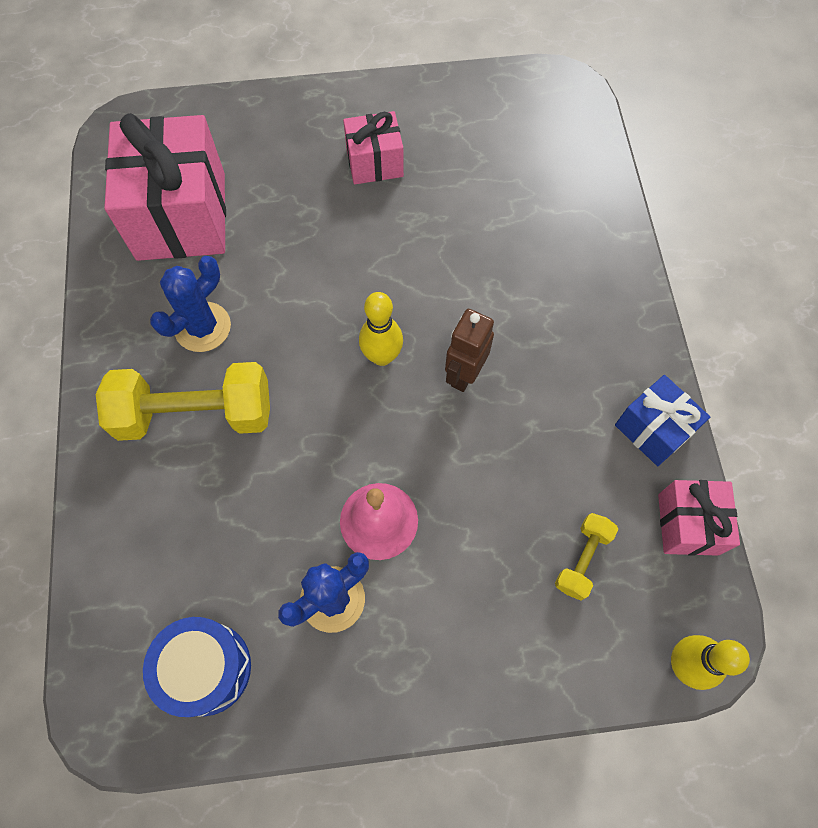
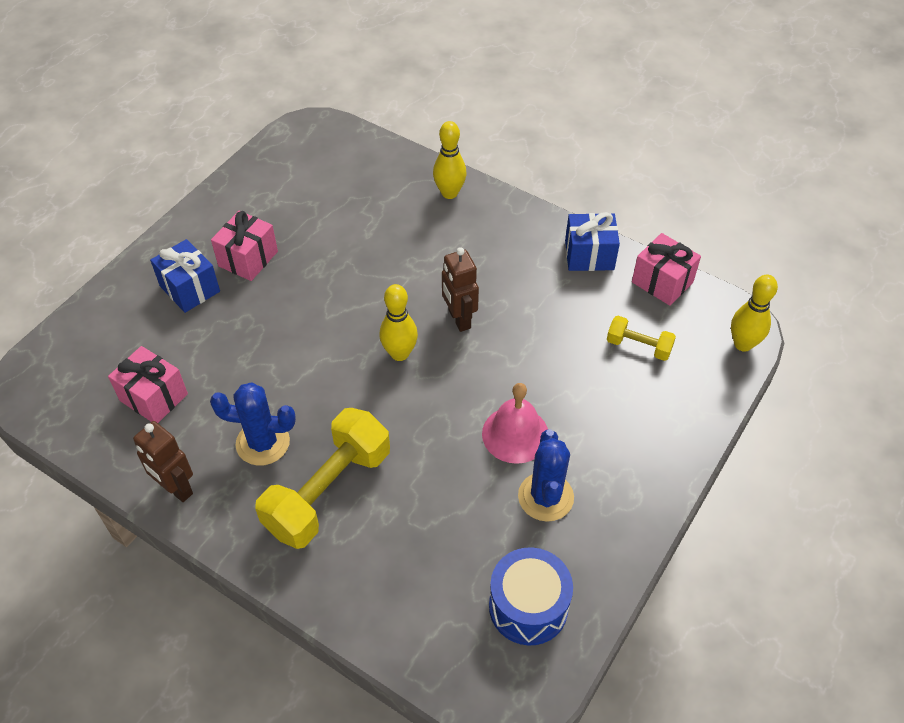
camera: 50 degrees left, 15 degrees down
(112, 303) = (176, 489): none -> brown robot
(181, 216) = (153, 397): pink gift -> pink gift, size x0.53
(202, 327) = (263, 443): blue cactus -> blue cactus turned 75 degrees counterclockwise
(305, 150) = (190, 288): none -> blue gift
(582, 559) = (638, 346): yellow dumbbell -> yellow dumbbell turned 45 degrees counterclockwise
(604, 251) = (449, 193): none -> yellow bowling pin

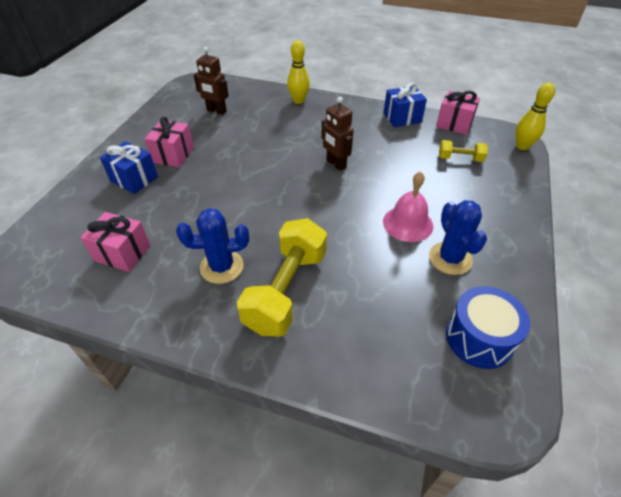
camera: 15 degrees left, 5 degrees down
(176, 489) = (158, 315): brown robot -> brown robot (216, 111)
(399, 353) = (303, 190): yellow bowling pin -> none

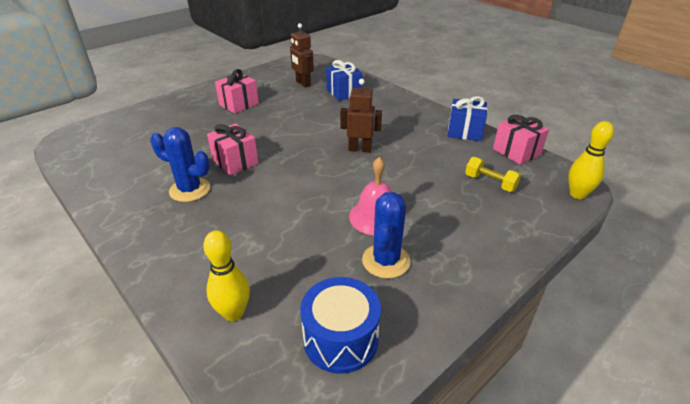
camera: 30 degrees right, 10 degrees down
(122, 253) = (137, 155): pink gift -> pink gift (235, 161)
(134, 179) = (195, 112): blue gift -> blue gift (343, 92)
(286, 290) = (217, 225): yellow dumbbell -> none
(298, 101) = (379, 93): yellow bowling pin -> yellow bowling pin (233, 313)
(336, 164) = (360, 149): brown robot -> brown robot turned 105 degrees clockwise

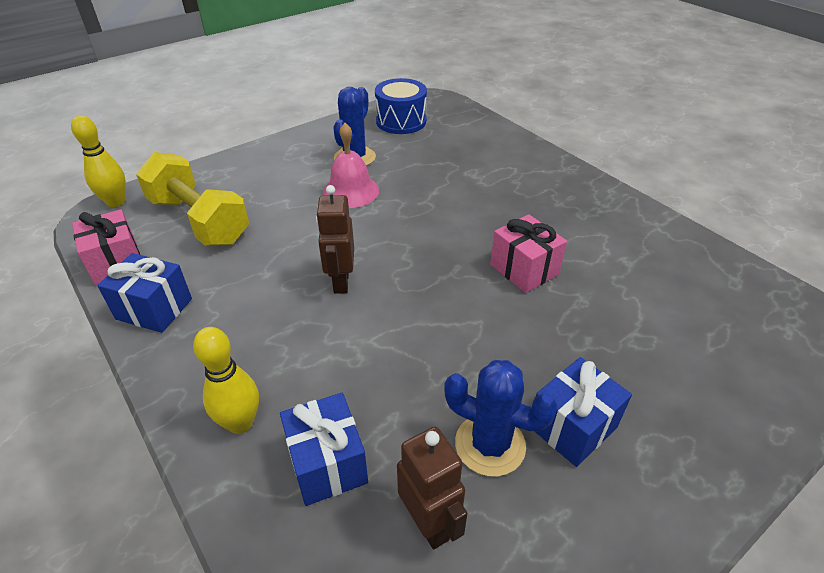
camera: 175 degrees left, 5 degrees up
(190, 190) = (565, 230): blue cactus -> blue cactus (490, 444)
(233, 313) = (477, 135): yellow bowling pin -> yellow bowling pin (240, 423)
(239, 104) = (572, 427): pink gift -> blue gift
(360, 149) = (340, 282): brown robot -> brown robot turned 75 degrees clockwise
(490, 183) = (199, 220): yellow dumbbell -> yellow dumbbell, size x2.03

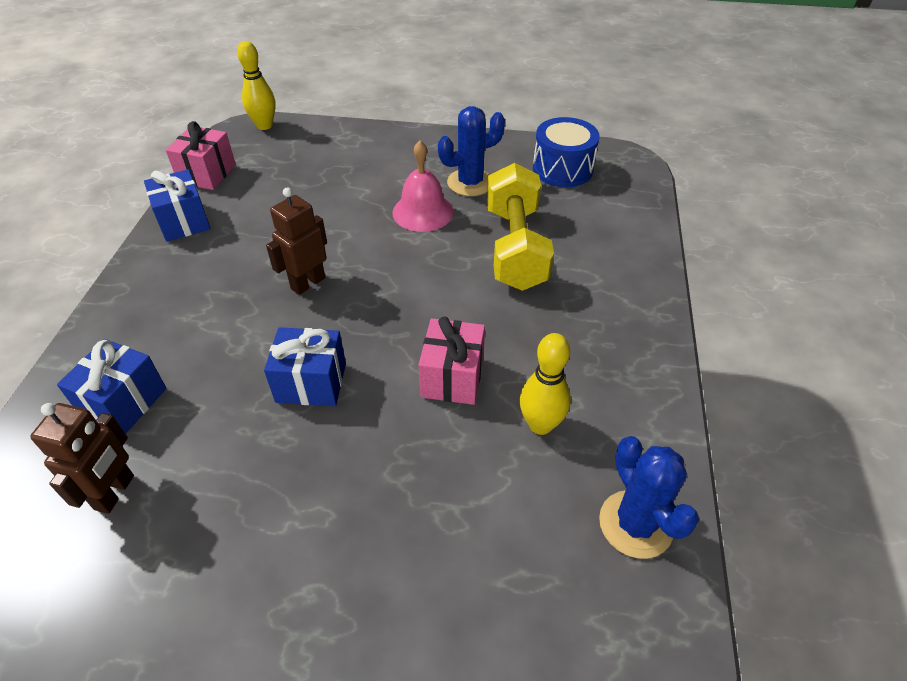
camera: 45 degrees right, 5 degrees up
(199, 220) = (291, 171): yellow dumbbell -> yellow dumbbell (515, 248)
(240, 423) = (123, 335): yellow bowling pin -> yellow bowling pin (540, 424)
(490, 444) = (218, 482): blue cactus -> blue cactus (635, 524)
(572, 427) = (286, 526): blue gift -> blue gift (311, 383)

